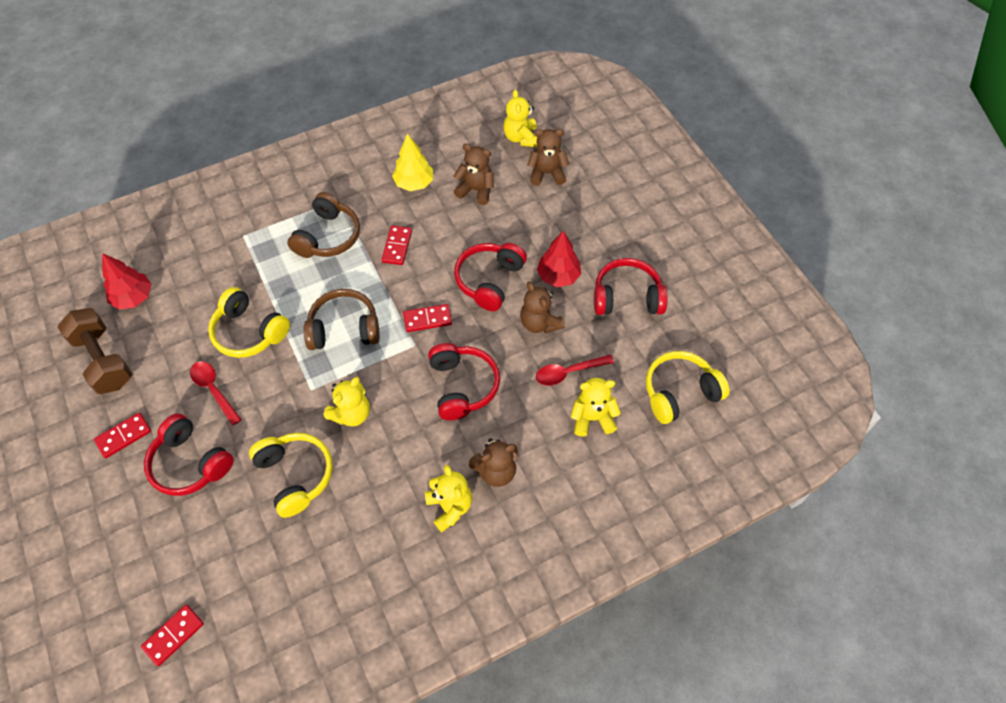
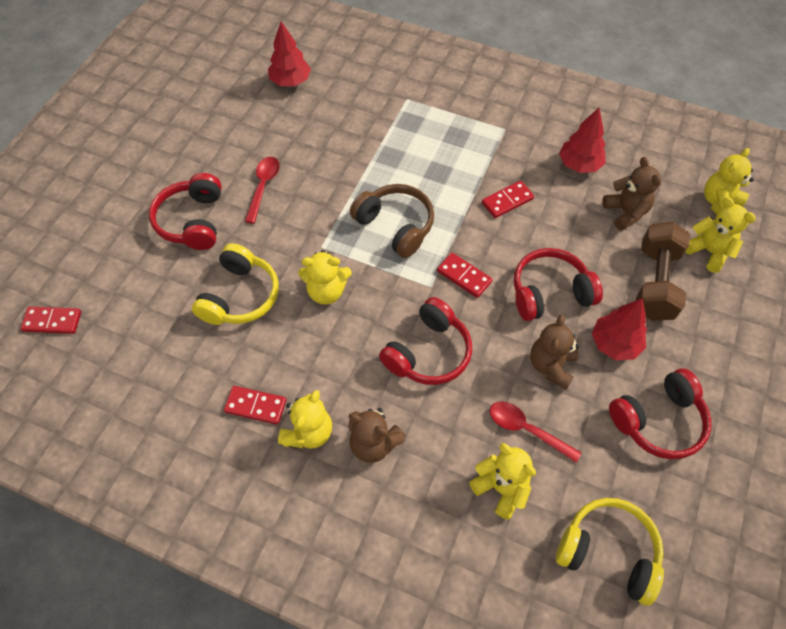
camera: 50 degrees right, 0 degrees up
(103, 360) = (226, 106): brown dumbbell -> brown dumbbell (655, 283)
(124, 436) = (179, 165): red domino -> red domino (255, 406)
(249, 332) = (331, 168): yellow headphones -> none
(328, 236) = (464, 149): brown headphones -> none
(414, 183) = (579, 165): yellow tree -> red tree
(547, 173) = (708, 251): brown teddy bear -> yellow teddy bear
(627, 297) = (658, 421): red headphones -> red headphones turned 105 degrees clockwise

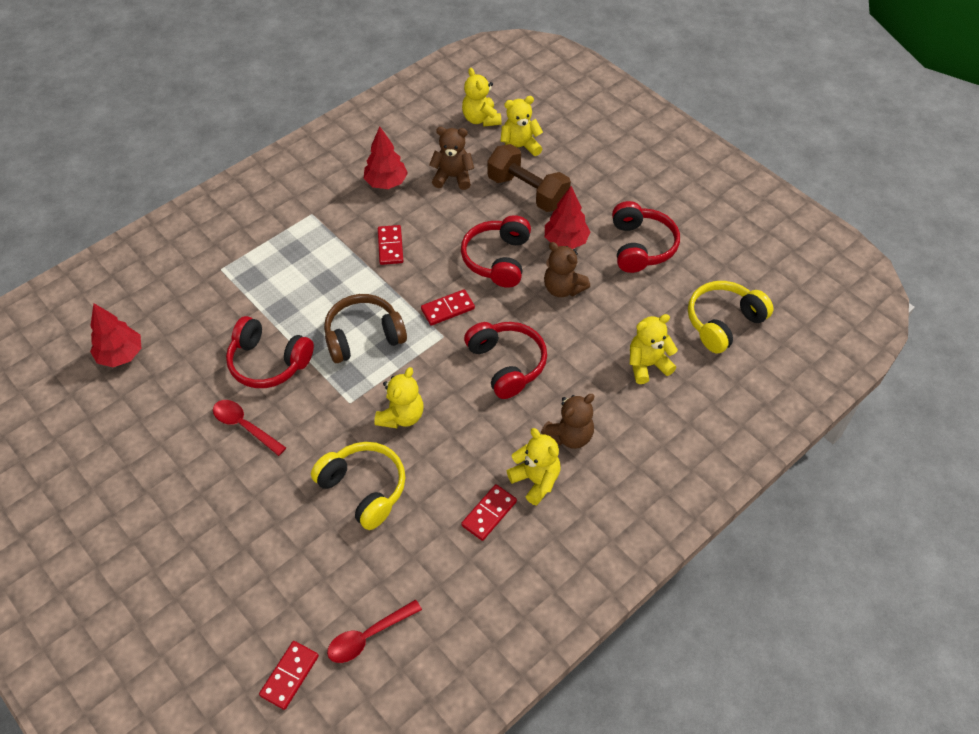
camera: 65 degrees left, 5 degrees down
(193, 221) = (245, 503): red headphones -> red headphones (268, 362)
(527, 430) = (608, 328): red spoon -> red spoon (368, 636)

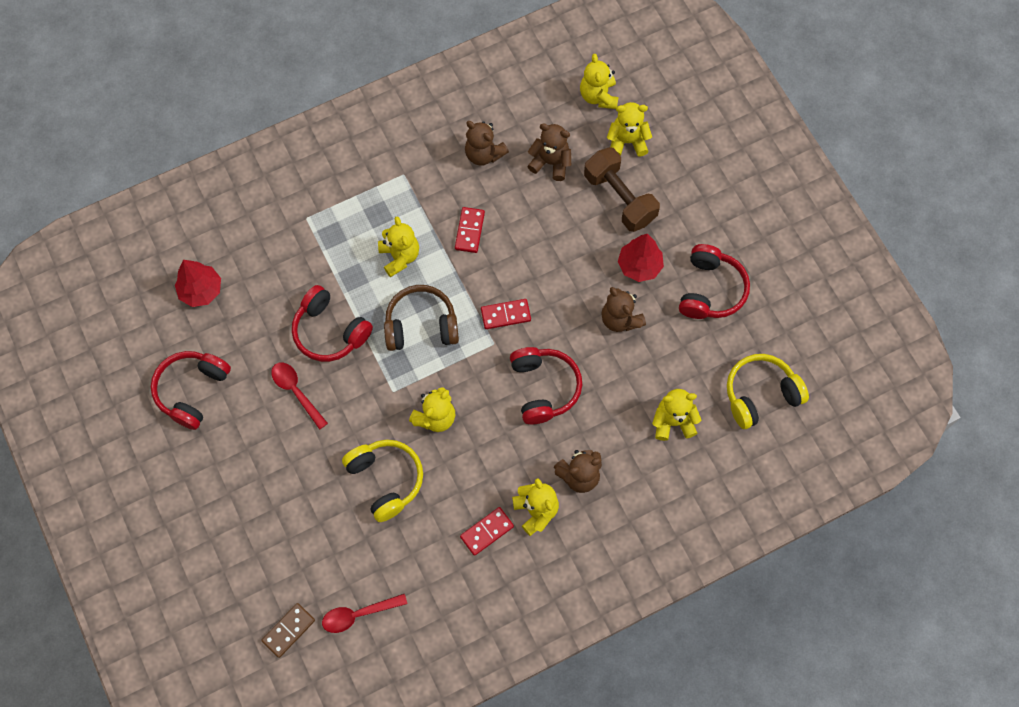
camera: 15 degrees right, 15 degrees up
(289, 675) = (288, 630): red domino -> brown domino
(325, 282) = (399, 256): none -> yellow teddy bear
(386, 183) = (484, 154): red tree -> brown teddy bear
(498, 259) = (568, 271): red headphones -> red headphones (192, 391)

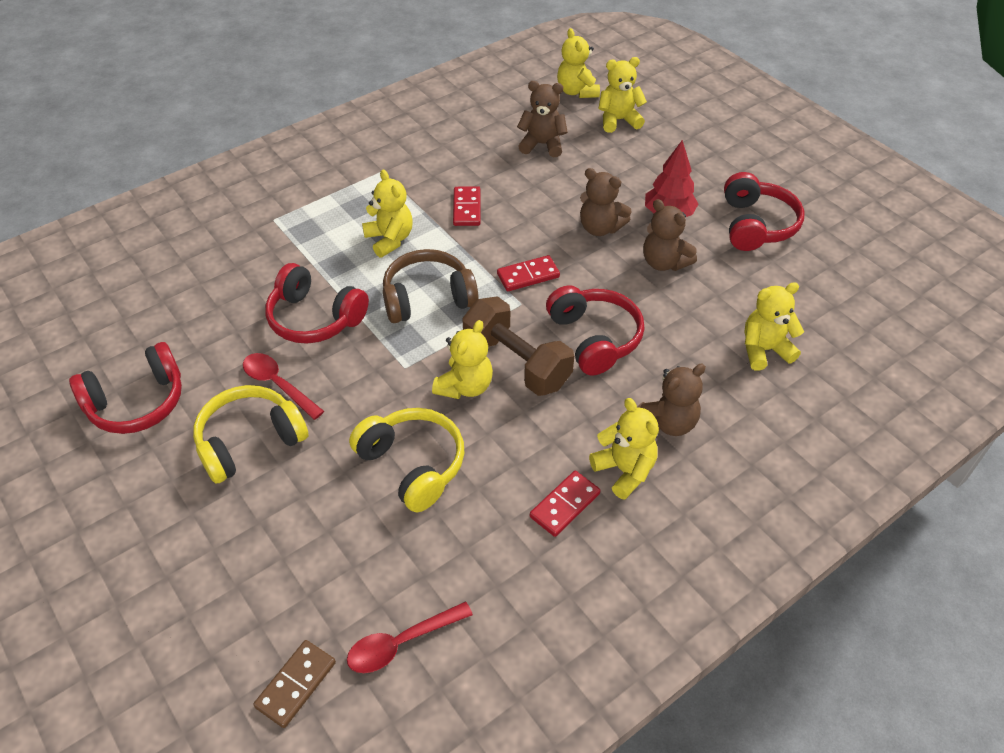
camera: 10 degrees left, 20 degrees down
(192, 391) = (137, 402): red headphones -> red headphones turned 135 degrees counterclockwise
(201, 290) = (147, 300): red tree -> none
(484, 154) = (467, 146): brown teddy bear -> brown teddy bear (600, 228)
(619, 198) = (626, 163): brown dumbbell -> brown dumbbell (516, 363)
(760, 395) = (856, 310): yellow headphones -> yellow headphones (250, 441)

